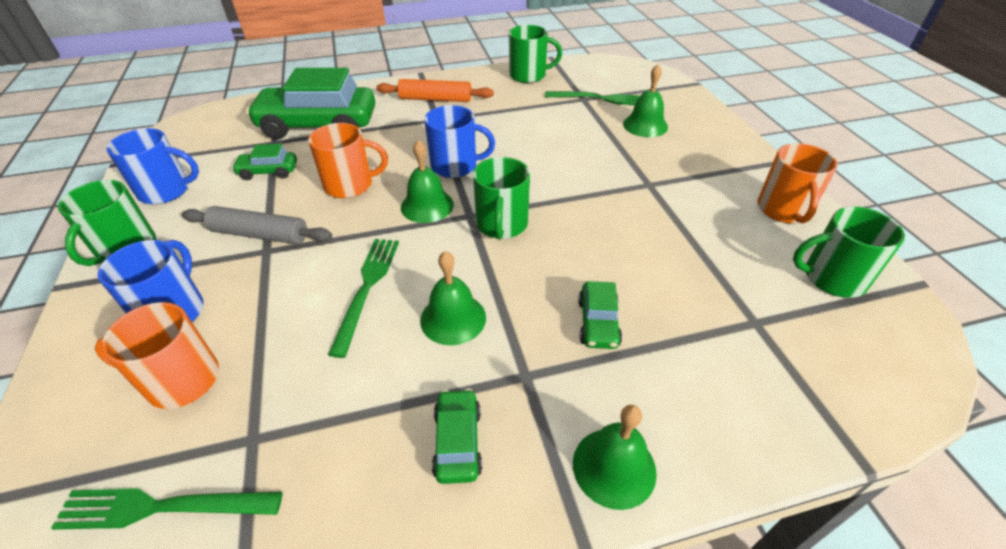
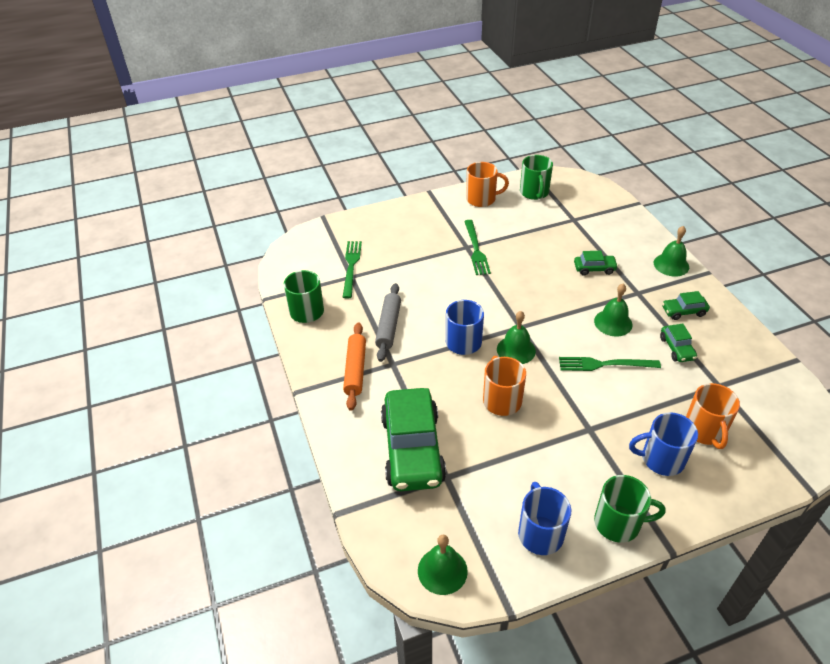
camera: 95 degrees left, 0 degrees up
(163, 507) = (766, 406): green fork -> green fork (476, 249)
(260, 234) = (574, 438): grey rolling pin -> grey rolling pin (388, 326)
(268, 172) = (495, 463): green car -> green car (676, 348)
(501, 225) = (526, 310): green mug -> none
(645, 125) = (391, 245): green bell -> green bell (442, 570)

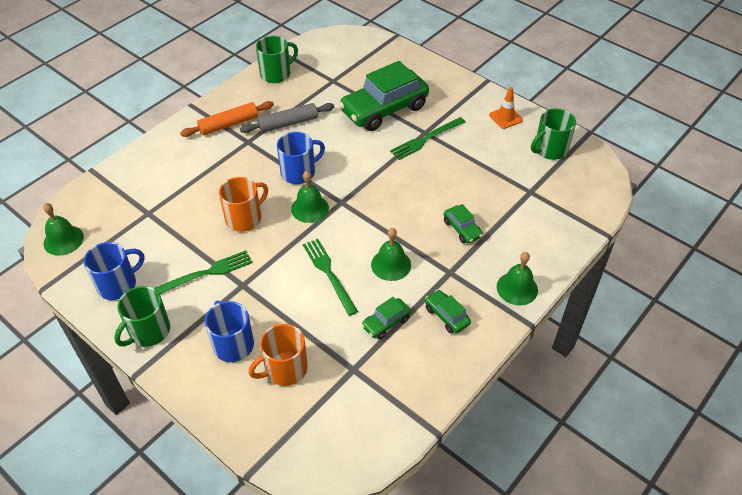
camera: 60 degrees right, 5 degrees up
(351, 266) = (345, 76): green fork -> green fork (206, 273)
(412, 449) = (165, 185): green car -> green car (384, 109)
(482, 199) = (505, 117): orange mug -> orange traffic cone
(618, 523) = (148, 331): green mug -> green mug turned 60 degrees clockwise

